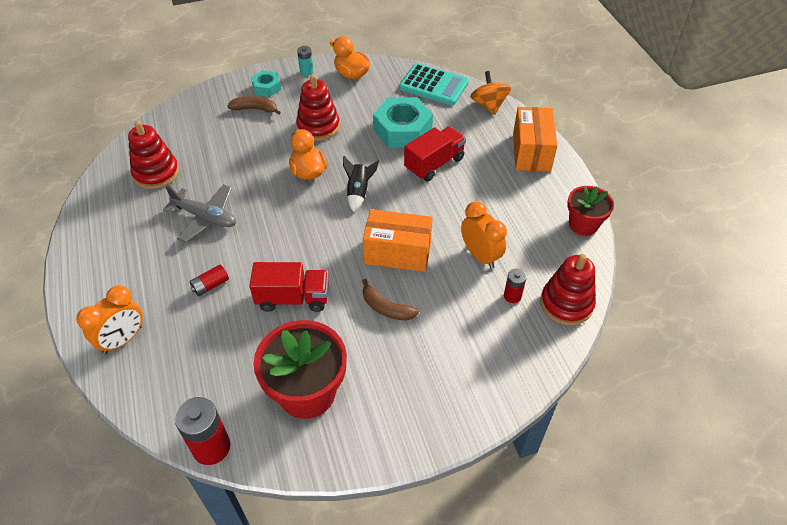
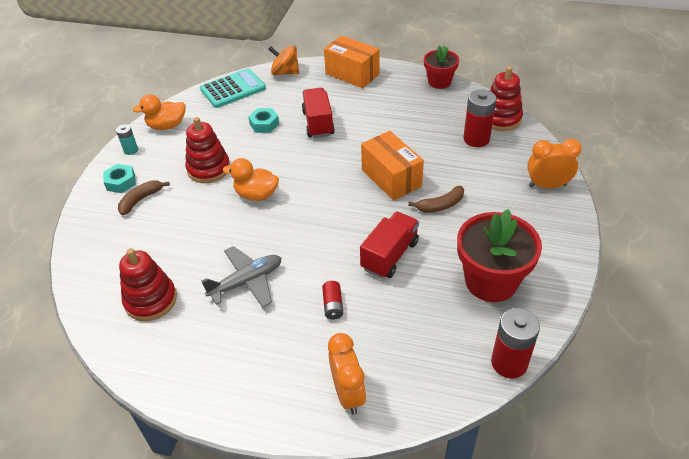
camera: 55 degrees left, 5 degrees down
(358, 192) = (309, 174): black rocket -> none
(397, 253) = (391, 178): orange box -> orange box turned 75 degrees counterclockwise
(402, 130) = (264, 124): turquoise nut -> turquoise nut, size x0.54
(480, 255) = (428, 138): orange clock -> orange clock (547, 185)
(512, 296) = (476, 139): red battery -> red battery, size x1.82

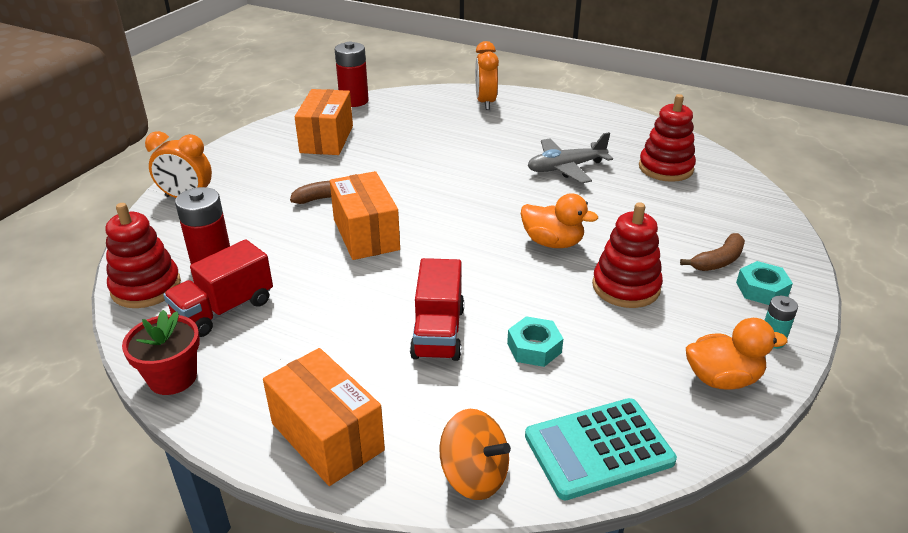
camera: 170 degrees left, 10 degrees down
(333, 305) = (482, 143): red battery -> none
(389, 255) = (410, 167): red truck -> red truck (224, 310)
(491, 281) = (327, 139): red flower pot -> orange box

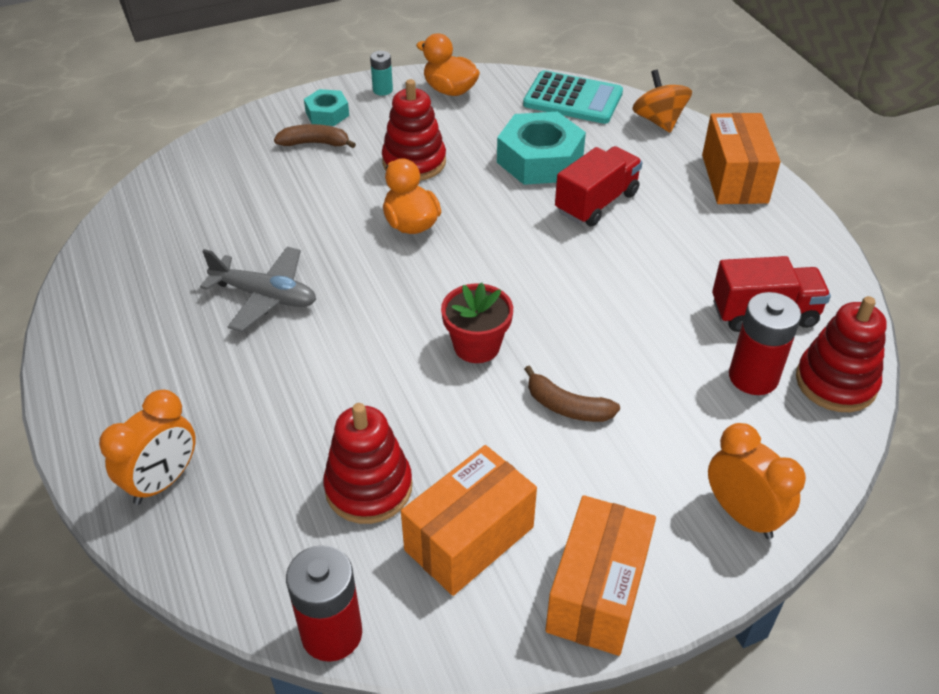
camera: 140 degrees left, 10 degrees up
(172, 378) = (833, 272): red flower pot -> red flower pot (476, 346)
(366, 234) = (568, 327): orange box -> orange box (597, 593)
(534, 348) = (540, 160): turquoise nut -> turquoise nut, size x1.85
(665, 168) = (178, 239): red stacking toy -> red stacking toy (368, 488)

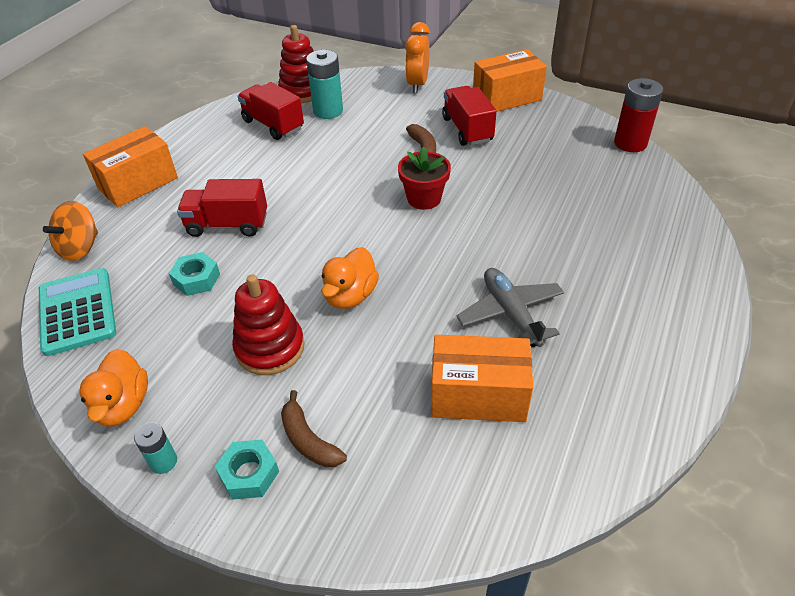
camera: 130 degrees left, 0 degrees up
(163, 481) = (671, 243): orange clock -> none
(368, 488) = (560, 177): red stacking toy -> none
(469, 538) = (535, 136): orange box -> orange box (478, 395)
(540, 160) = (196, 279): turquoise nut -> turquoise nut, size x0.54
(564, 479) = (467, 129): none -> red truck
(753, 377) = (328, 111): red battery -> turquoise battery

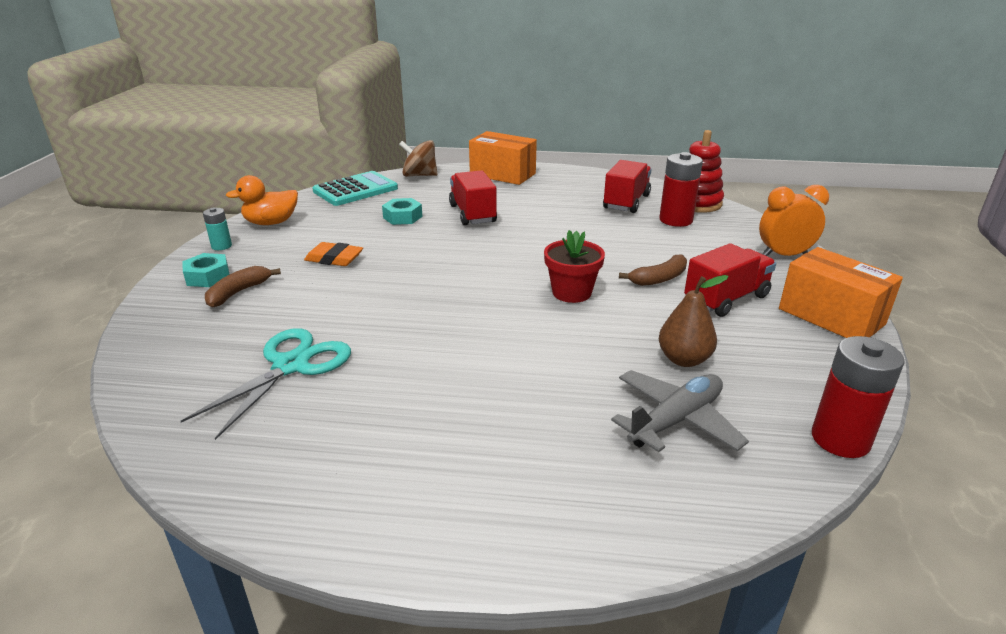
camera: 70 degrees right, 15 degrees down
(80, 248) = (419, 175): orange spinning top -> brown spinning top
(270, 348) = (334, 259): red stacking toy -> orange eraser
(328, 111) = (676, 220): turquoise battery -> red battery
(350, 296) = (406, 280): orange duck -> none
(478, 395) = (291, 366): orange box -> turquoise scissors
(511, 314) = (411, 371): grey plane -> grey plane (675, 420)
(537, 172) = (684, 359): none -> brown pear

